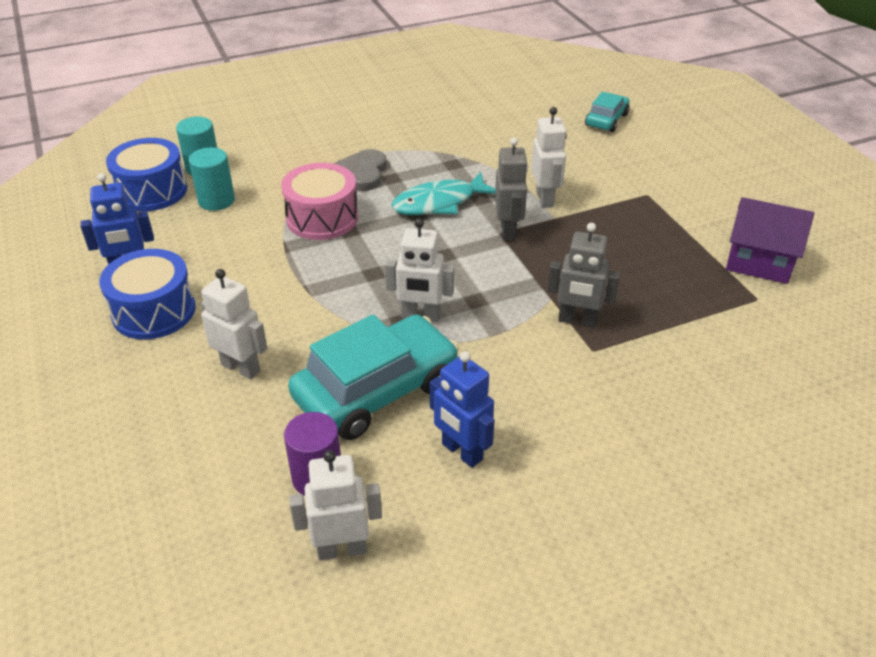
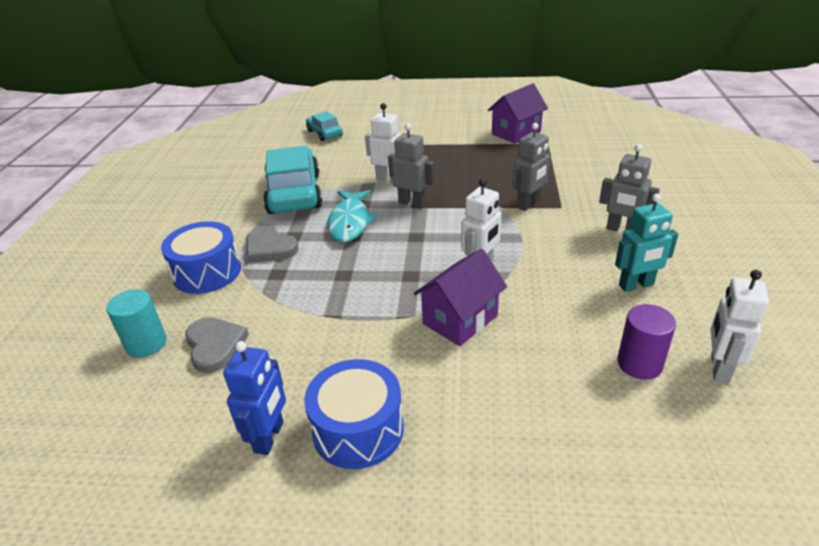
camera: 60 degrees left, 5 degrees down
(152, 191) = (143, 392): blue drum -> blue drum (207, 272)
(216, 200) = (215, 345): turquoise cylinder -> grey heart
(241, 367) = (483, 381): white robot -> none
(322, 218) = (311, 285): pink drum -> none
(322, 327) = (460, 319): none -> purple house
(376, 391) = (554, 309): turquoise car -> turquoise car (294, 193)
(461, 452) = (636, 285): blue robot -> turquoise robot
(578, 417) = (621, 230): none -> grey robot

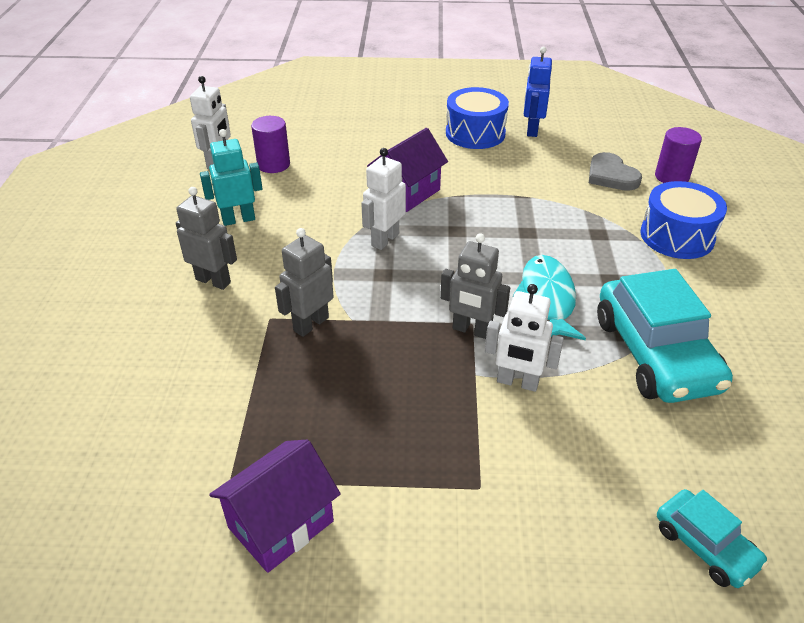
camera: 175 degrees right, 5 degrees up
(146, 344) = (671, 177): turquoise cylinder -> purple cylinder
(269, 248) = (628, 263): grey heart -> none

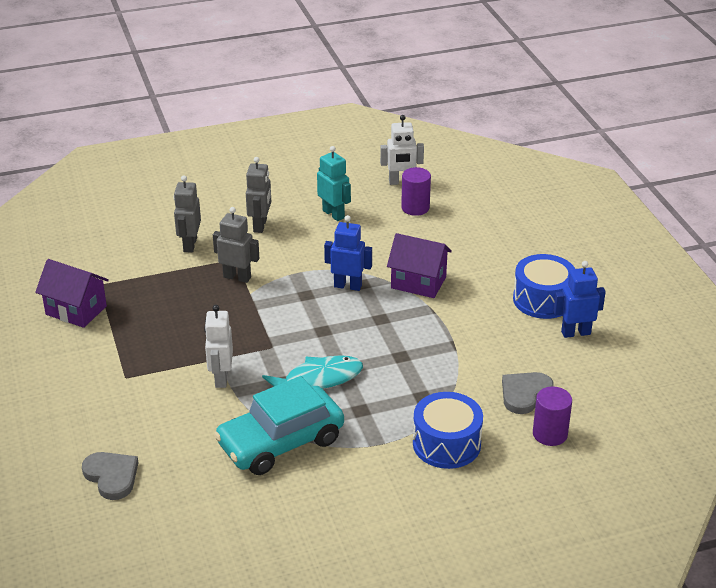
camera: 70 degrees right, 5 degrees down
(385, 240) = (348, 286): white robot -> blue robot
(471, 330) = (264, 348): grey robot -> grey robot (189, 245)
(705, 546) = (112, 476): turquoise car -> grey heart

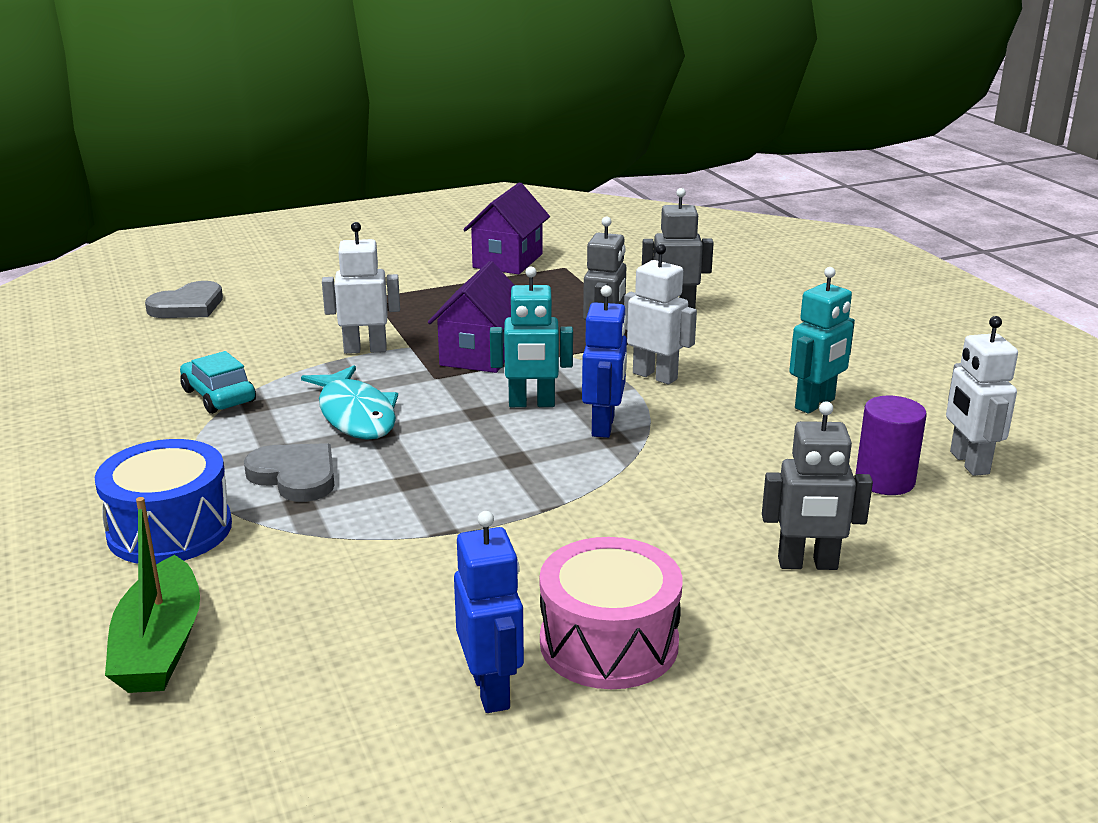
camera: 85 degrees right, 10 degrees down
(260, 225) = (749, 350): grey robot -> grey robot (807, 564)
(280, 442) = (219, 396): turquoise car -> turquoise car, size x0.52
(288, 262) = (655, 376): none -> white robot
(316, 310) = (531, 404): none -> turquoise robot
(418, 282) = (632, 491): purple house -> purple house (480, 354)
(524, 394) = (288, 615): grey heart -> grey heart (295, 476)
(543, 299) = (609, 643): blue drum -> pink drum
(550, 434) = (160, 646): purple cylinder -> green boat

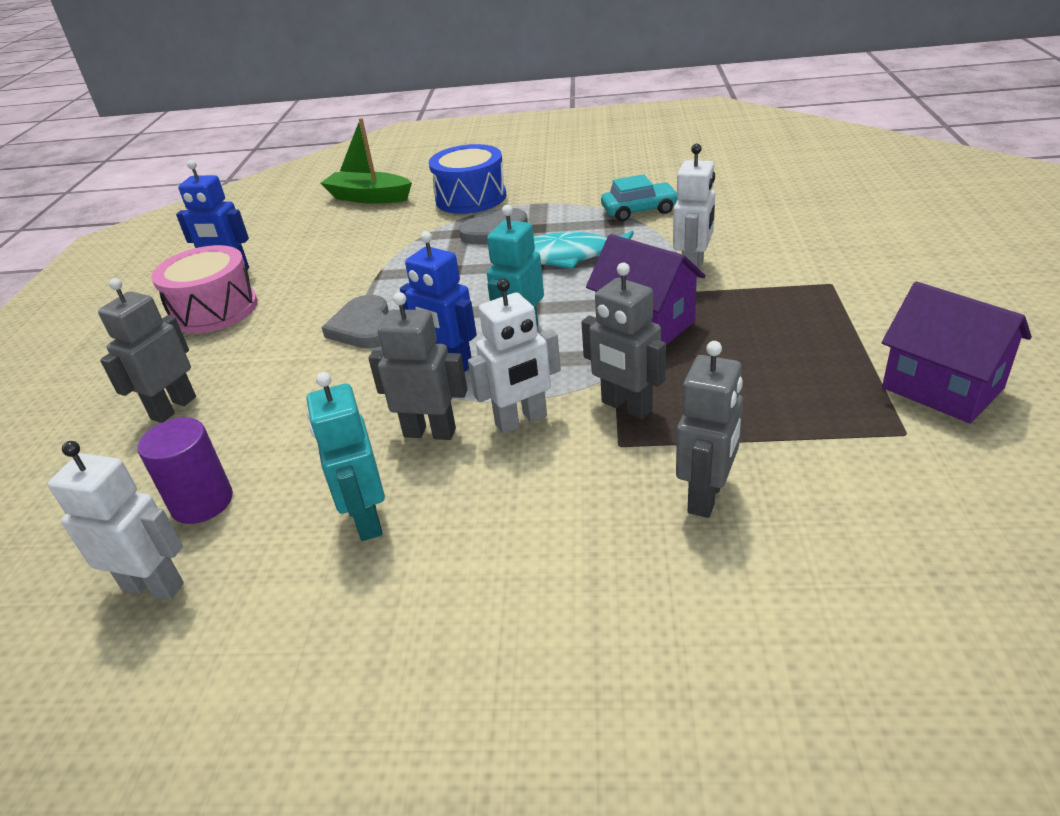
camera: 120 degrees right, 10 degrees up
(188, 306) = (837, 199): grey heart -> grey heart (364, 327)
(703, 408) = (430, 432): none -> grey robot

